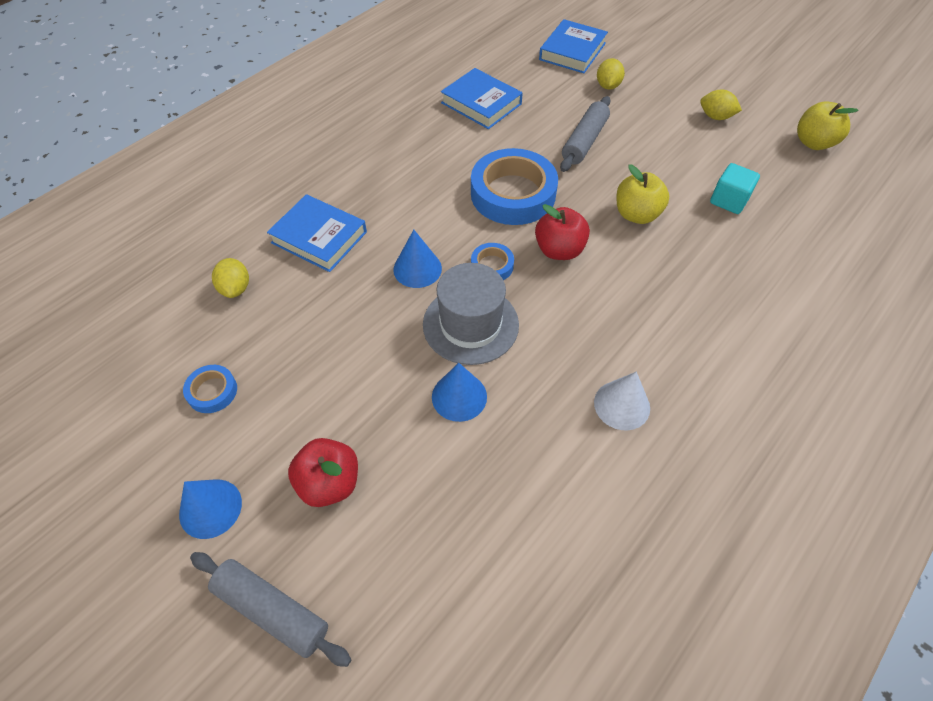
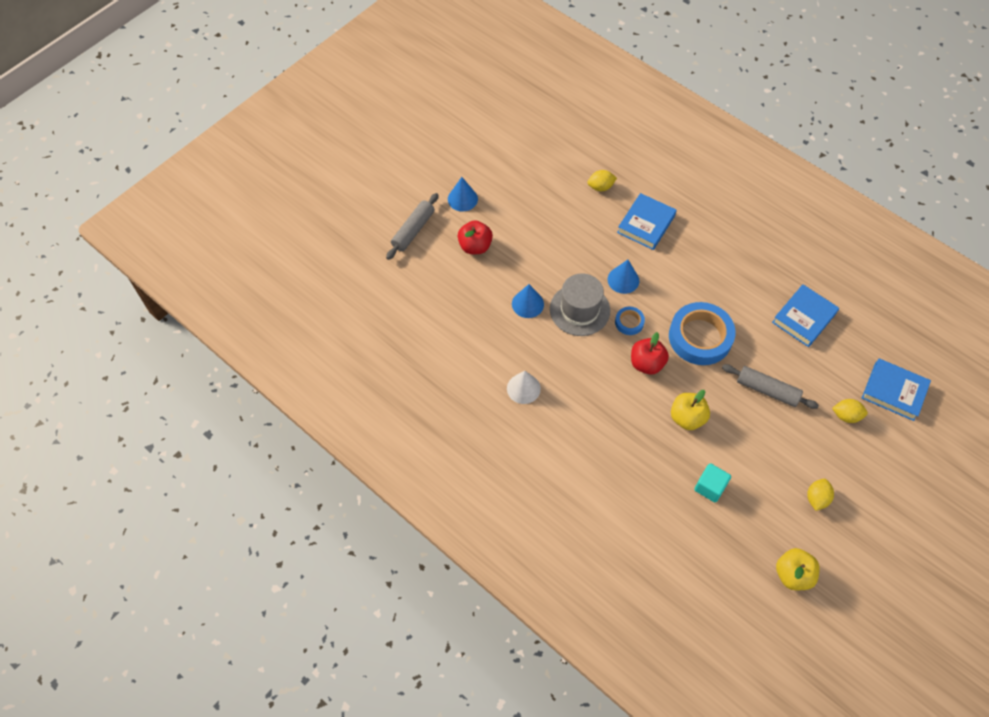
camera: 90 degrees right, 5 degrees up
(212, 391) = (528, 188): blue tape -> none

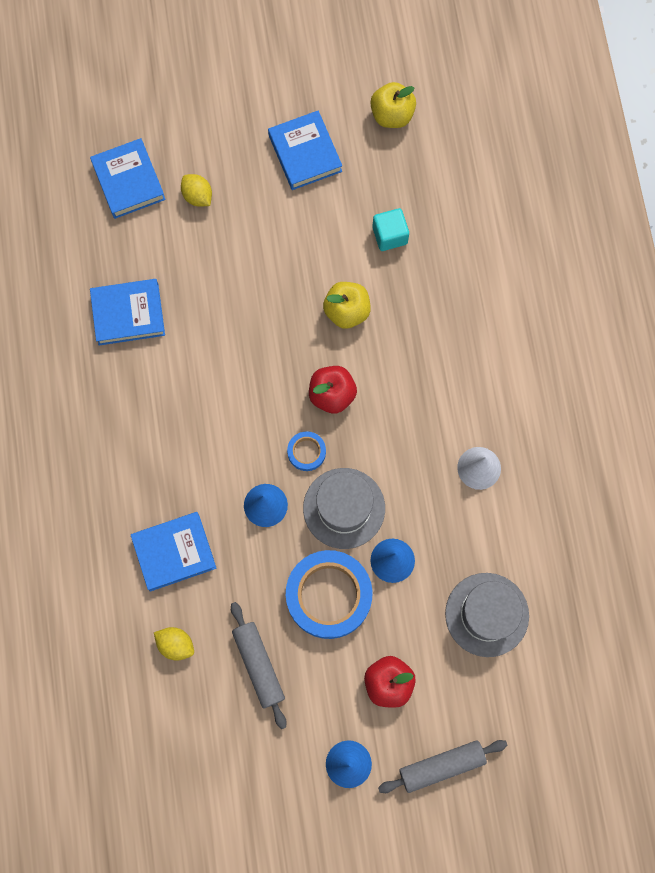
camera: 140 degrees left, 15 degrees up
(450, 315) = (487, 614): none -> grey hat
(700, 337) = (251, 378): blue tape -> blue tape (329, 595)
(767, 390) = (243, 276): grey rolling pin -> grey rolling pin (258, 665)
(816, 498) = (305, 153): yellow lemon -> blue book

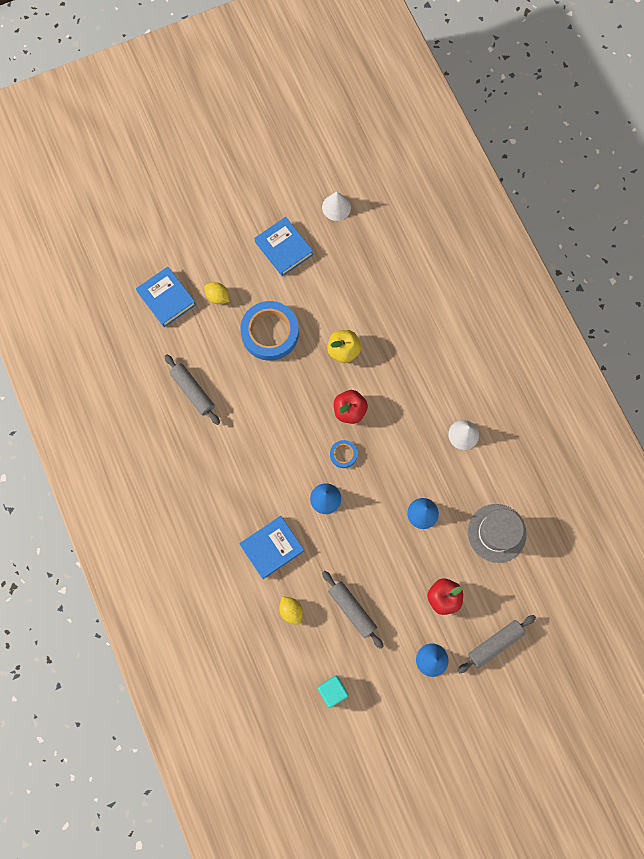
camera: 15 degrees left, 0 degrees up
(128, 314) = (193, 391): blue book -> grey rolling pin
(176, 644) = (291, 611): yellow lemon -> yellow lemon turned 45 degrees clockwise
(329, 595) = (386, 549): blue tape -> blue tape (270, 333)
(344, 508) = (380, 486): grey hat -> none
(389, 235) = (358, 291): turquoise cube -> turquoise cube (332, 690)
(392, 115) = (336, 207): yellow apple -> white cone

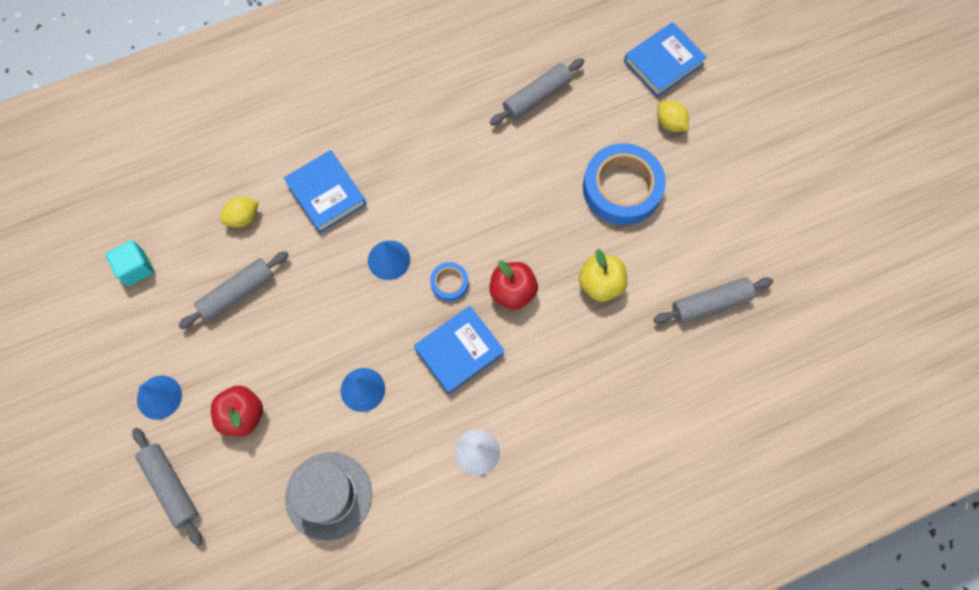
camera: 90 degrees right, 5 degrees down
(218, 297) = (670, 123): yellow lemon -> yellow lemon turned 75 degrees counterclockwise
(284, 248) = (749, 204): blue book -> blue book (459, 351)
(336, 207) = (822, 275): white cone -> none
(357, 279) = (710, 304): none -> grey rolling pin

